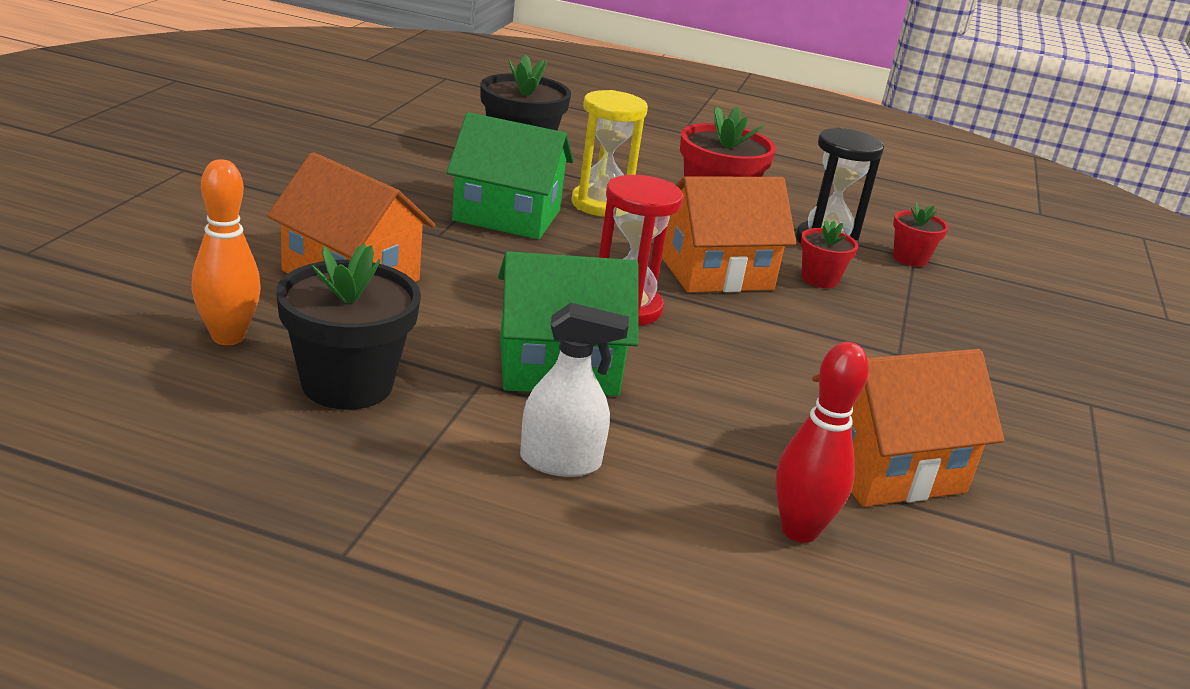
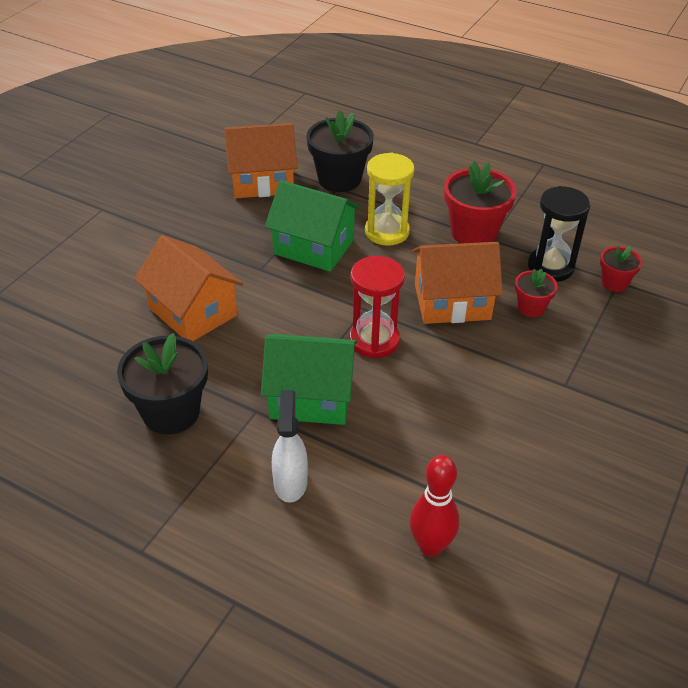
camera: 15 degrees right, 15 degrees up
(228, 337) = (105, 370): orange bowling pin -> none
(561, 462) = (290, 482): white spray bottle -> white spray bottle turned 105 degrees counterclockwise
(886, 467) = (513, 493): orange house -> orange house (262, 181)

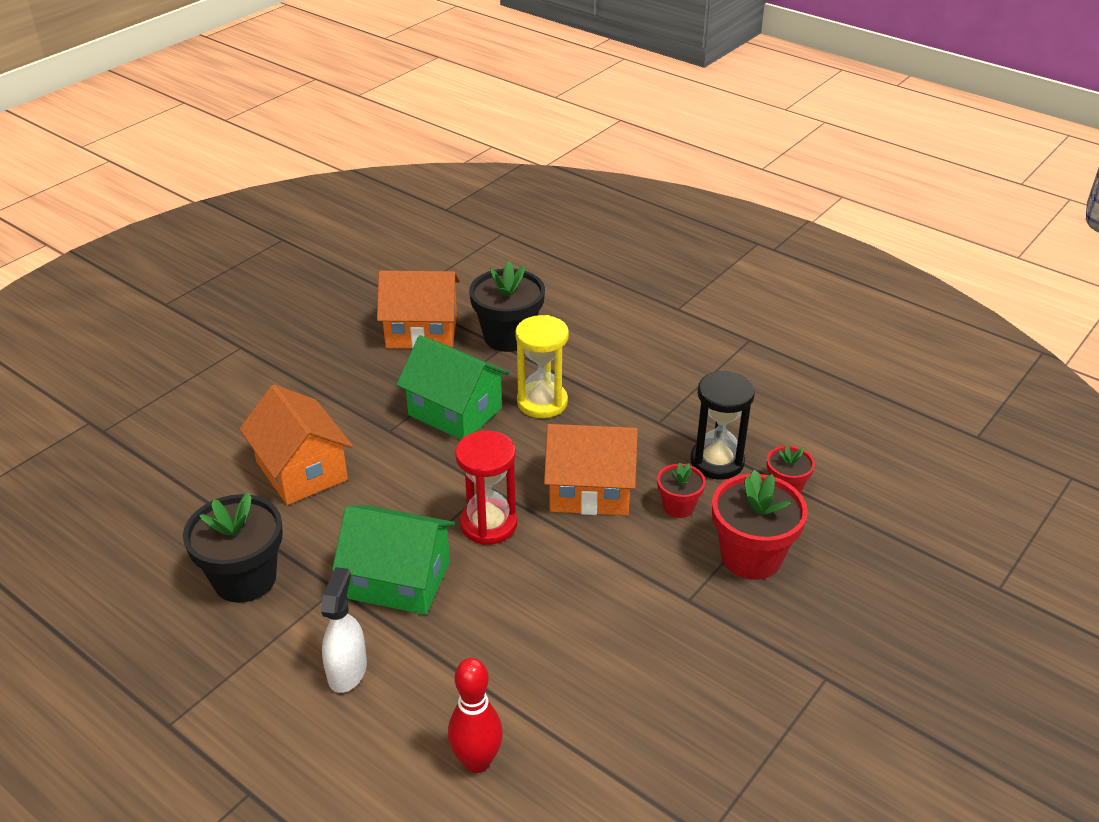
camera: 10 degrees right, 5 degrees down
(473, 232) = (641, 413): red flower pot -> red flower pot (751, 557)

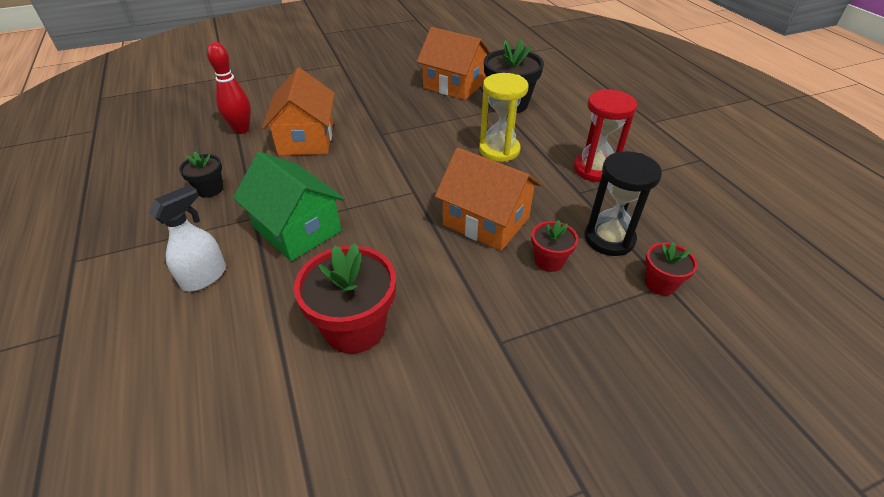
camera: 30 degrees right, 5 degrees up
(245, 579) = (210, 189): black flower pot -> black flower pot, size x0.54
(455, 411) = (433, 136): green house -> none
(477, 761) = (217, 396): red bowling pin -> red bowling pin (241, 130)
(488, 524) = (391, 216): red hourglass -> red hourglass (594, 169)
(751, 557) = (586, 330): red flower pot -> red flower pot (355, 328)

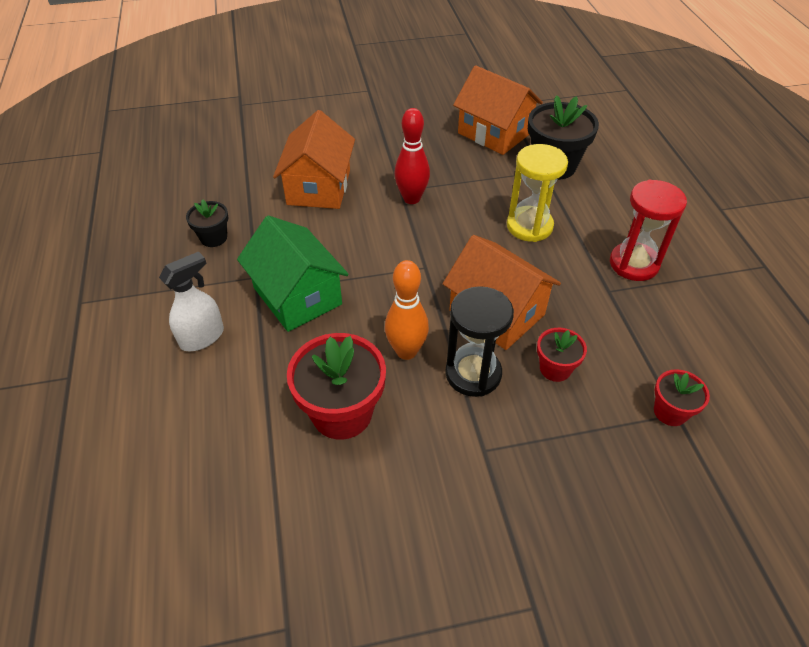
camera: 10 degrees right, 5 degrees up
(241, 130) = (251, 168): red bowling pin -> red bowling pin (411, 198)
(409, 264) = (406, 351): none -> orange bowling pin
(609, 238) = (628, 352): black hourglass -> black hourglass (473, 374)

